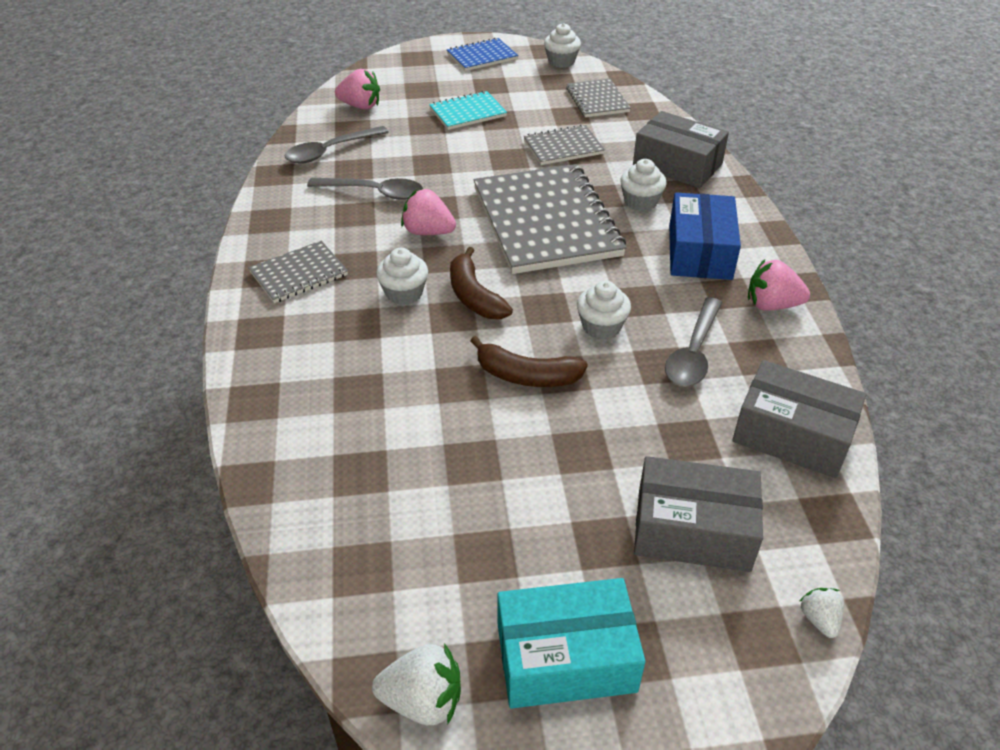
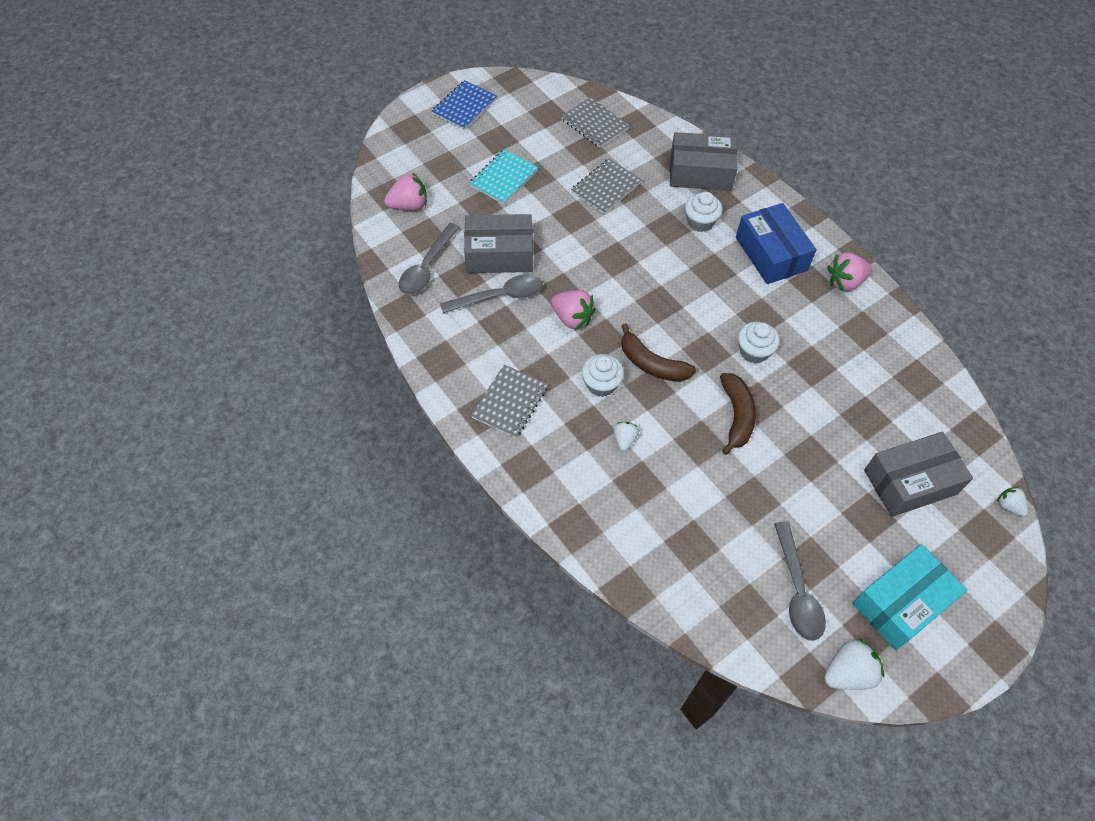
camera: 30 degrees left, 15 degrees up
(381, 348) = (624, 440): none -> white strawberry
(428, 232) = (572, 318): pink strawberry -> pink strawberry turned 135 degrees counterclockwise
(526, 376) = (736, 416): brown banana -> brown banana turned 75 degrees counterclockwise
(546, 221) = (648, 270): grey notebook -> none
(561, 61) = (534, 89): white cupcake -> none
(693, 352) = (824, 346): grey spoon -> grey spoon (797, 590)
(792, 435) = (920, 384): grey box -> grey box (499, 254)

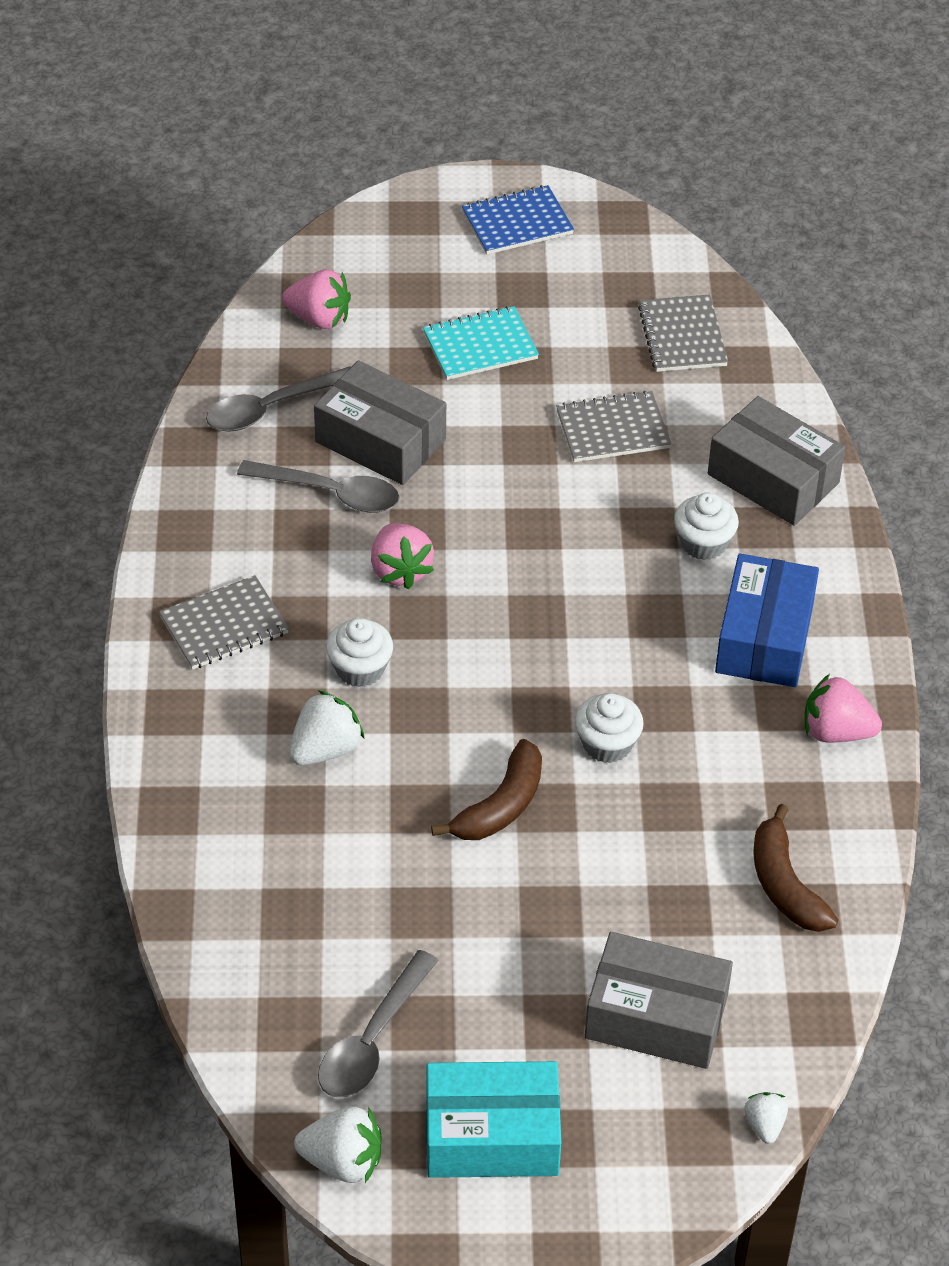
camera: 35 degrees right, 10 degrees down
(624, 440) = (325, 749): white strawberry -> white strawberry, size x1.70
(651, 364) = (450, 682): brown banana -> brown banana (785, 884)

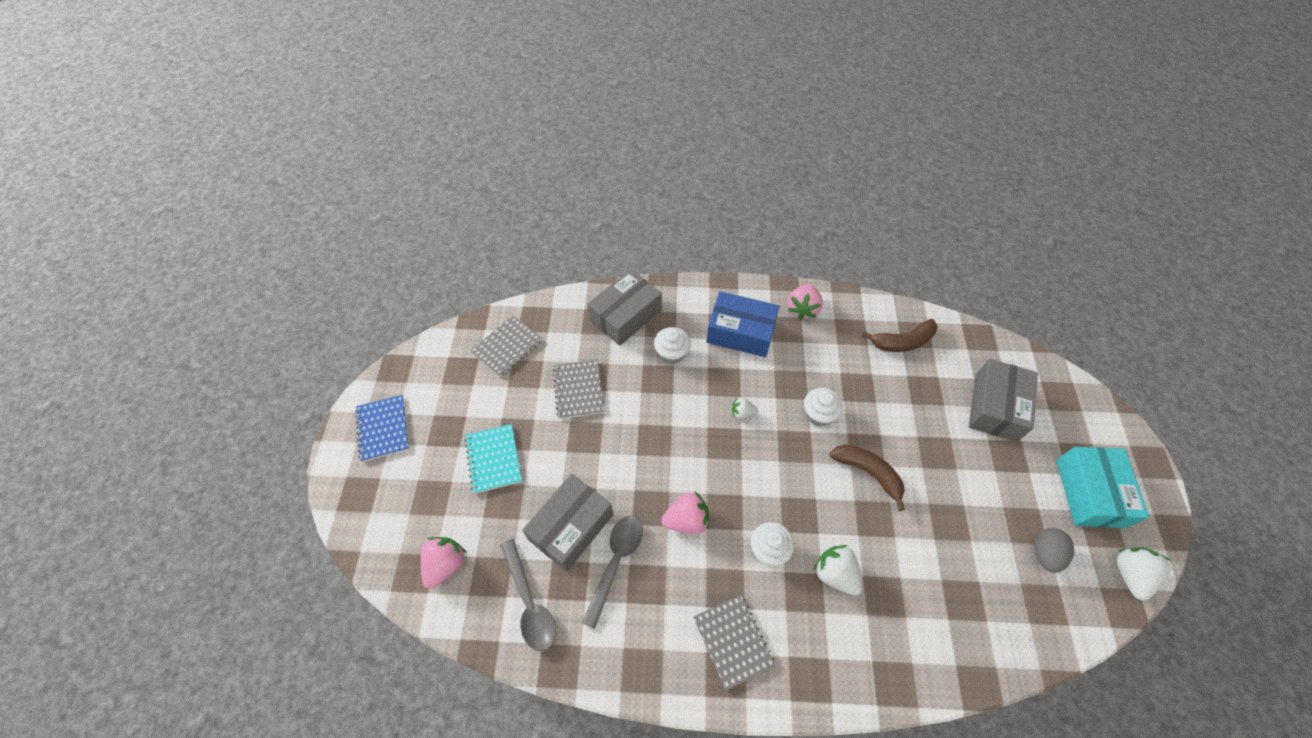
camera: 85 degrees left, 10 degrees up
(372, 1039) = (1044, 554): grey spoon -> grey egg
(682, 336) = (507, 346): grey notebook -> grey notebook turned 45 degrees counterclockwise
(764, 1125) = (1047, 366): white strawberry -> white strawberry (742, 413)

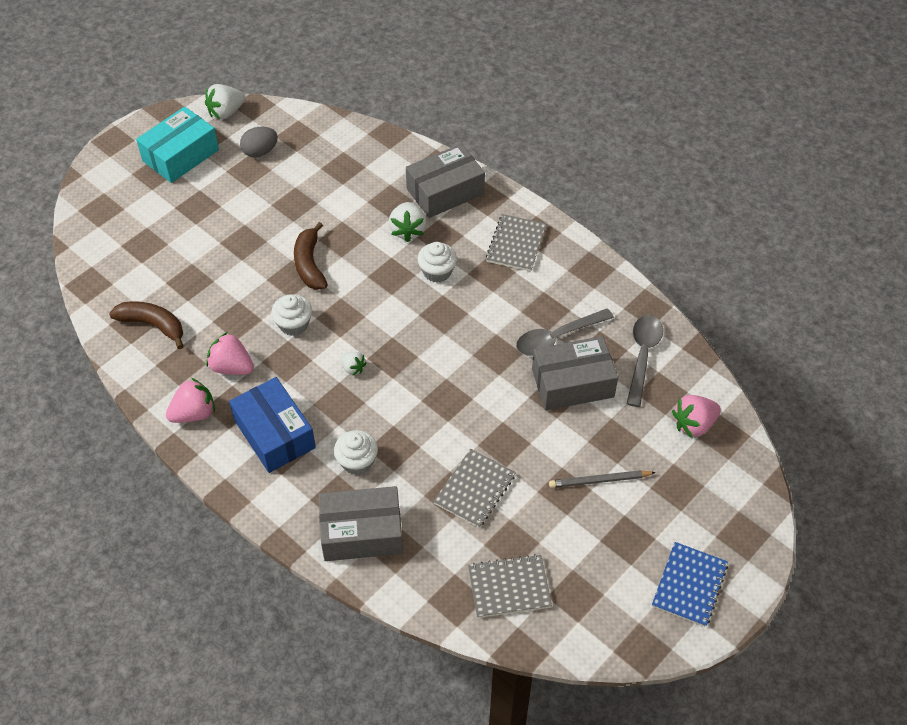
camera: 140 degrees left, 5 degrees down
(494, 459) = (599, 481): turquoise notebook -> grey pencil
(686, 520) = (478, 327): pink strawberry -> pink strawberry (231, 367)
(995, 407) = (158, 236): grey box -> grey box (445, 191)

